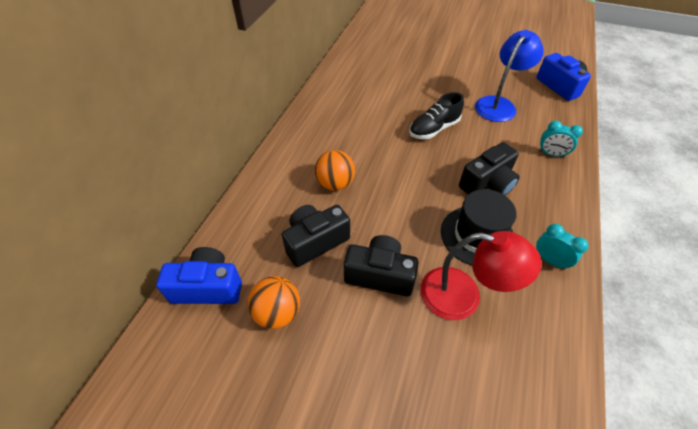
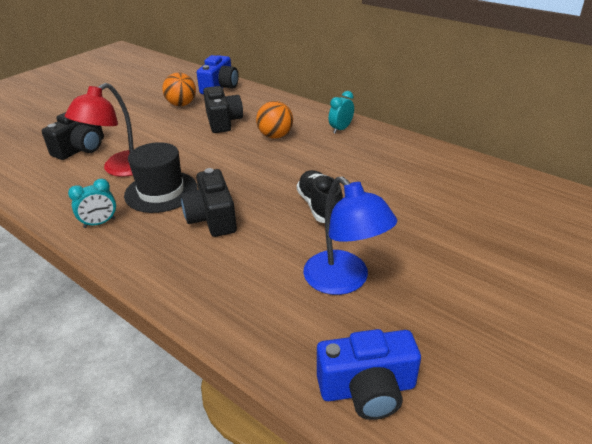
camera: 110 degrees right, 15 degrees down
(380, 274) = (172, 140): black camera -> black camera (81, 148)
(551, 154) = (217, 289): turquoise clock -> turquoise clock (340, 129)

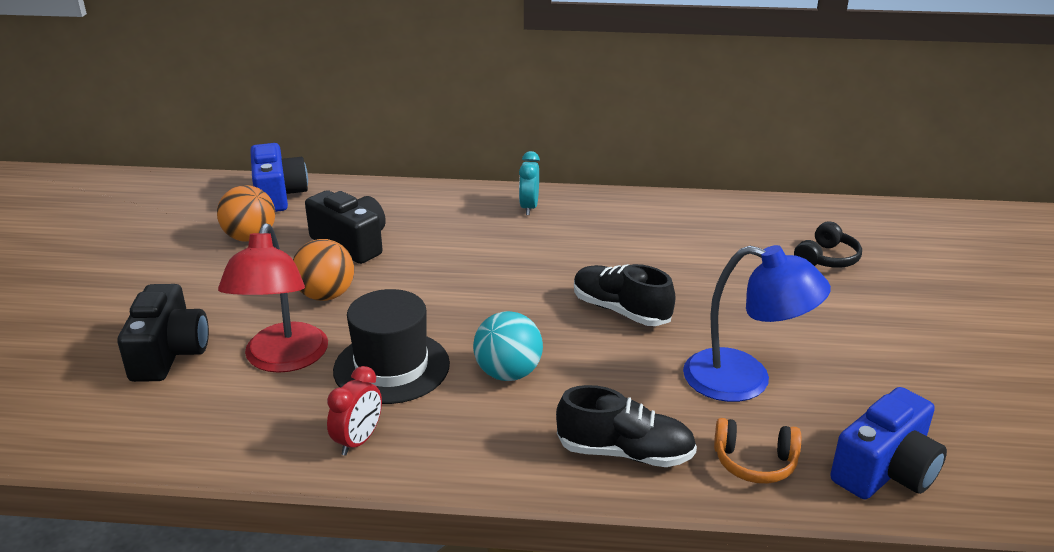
camera: 35 degrees left, 5 degrees down
(99, 223) = (358, 441): turquoise clock -> red clock
(212, 218) = (508, 373): black camera -> turquoise ball
(215, 292) = (625, 453): none -> black shoe
(275, 136) = (454, 242): orange ball -> orange ball (326, 295)
(284, 336) = (755, 462): none -> orange headphones
(508, 223) = (826, 258): none -> black headphones

